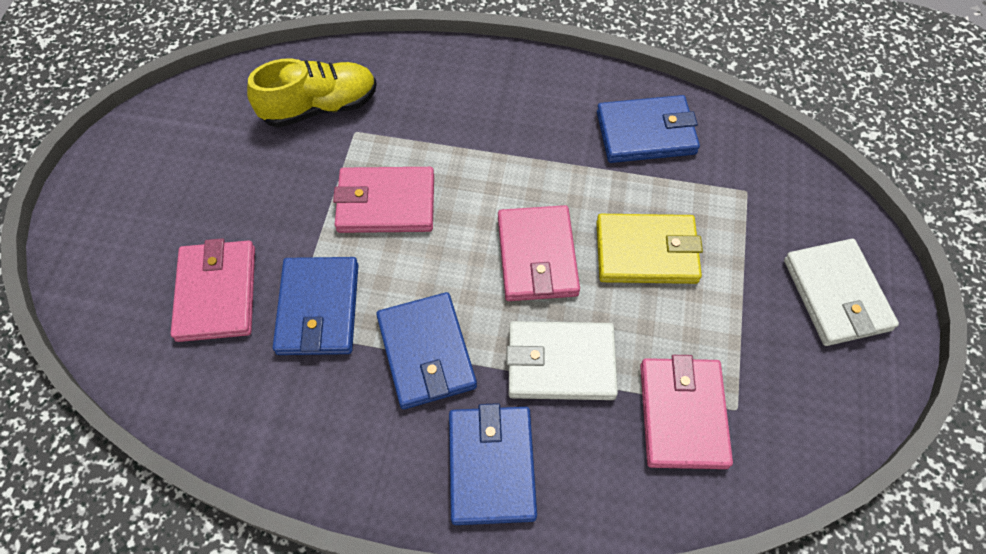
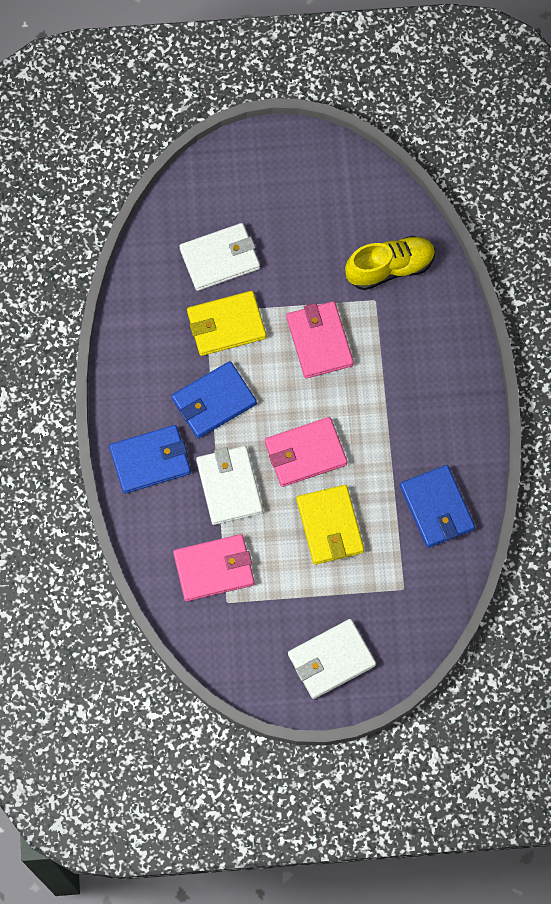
camera: 75 degrees right, 10 degrees up
(217, 293) = (220, 258): pink wallet -> white wallet
(318, 309) = (226, 325): blue wallet -> yellow wallet
(320, 107) = (390, 268): yellow shoe -> yellow shoe turned 75 degrees counterclockwise

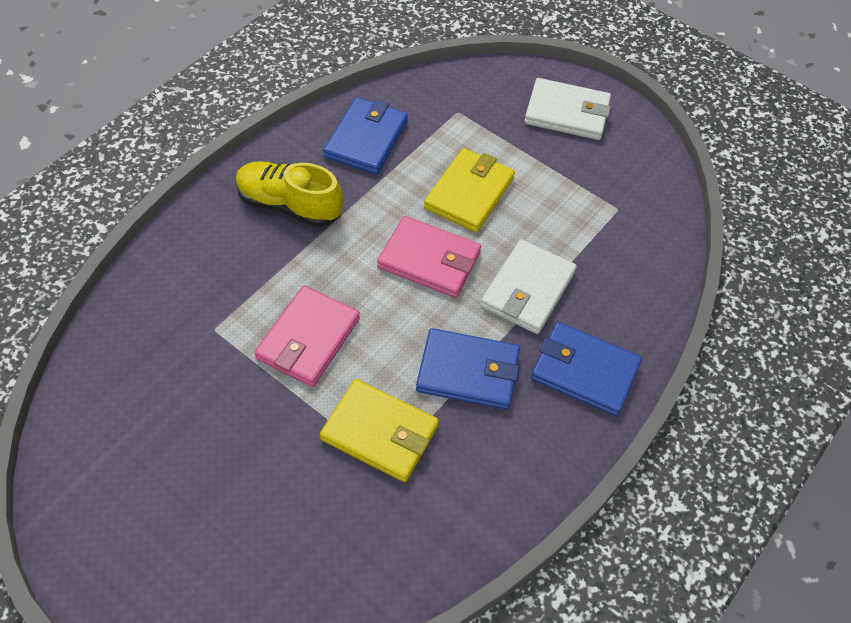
camera: 140 degrees left, 15 degrees down
(214, 569) = (606, 240): pink wallet -> none
(220, 258) = (312, 509): white wallet -> none
(390, 268) = (164, 345): yellow shoe -> yellow shoe (289, 205)

